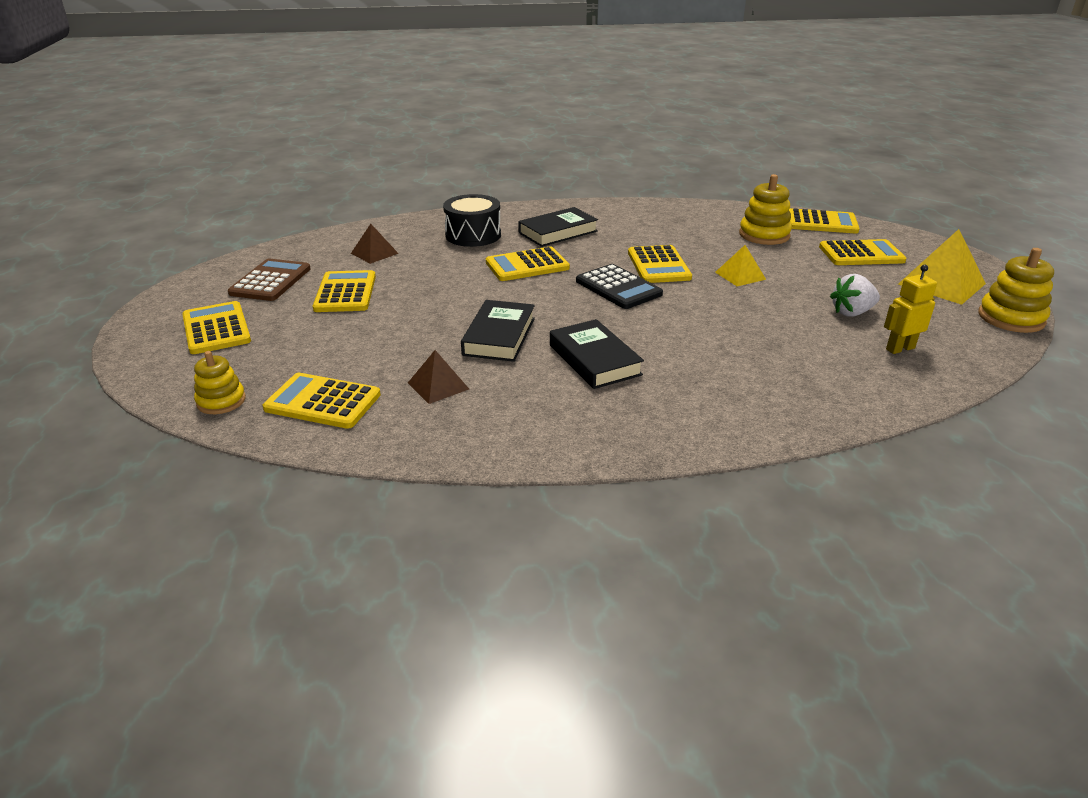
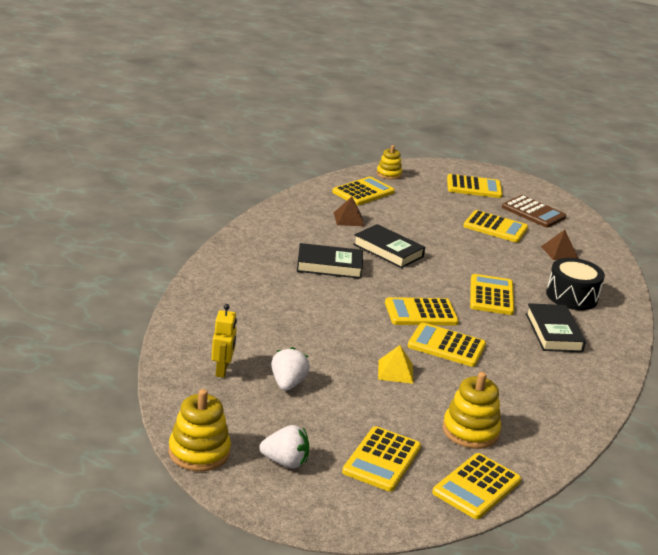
camera: 115 degrees right, 5 degrees down
(618, 288) = (421, 313): black calculator -> yellow calculator
(941, 284) = (285, 462): yellow pyramid -> white strawberry

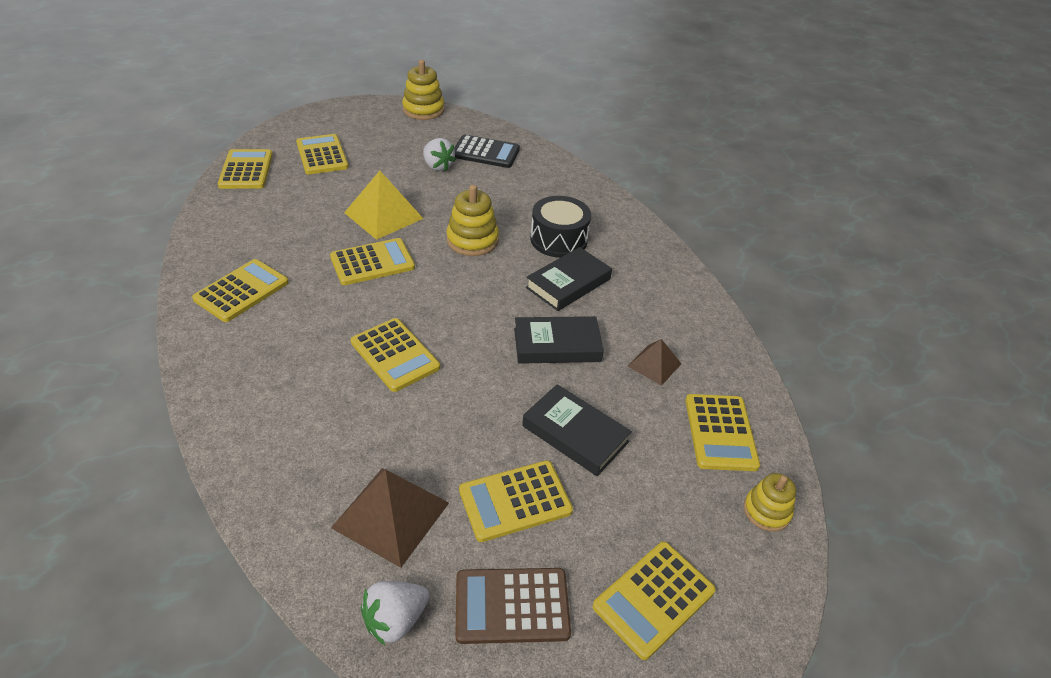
camera: 135 degrees right, 15 degrees up
(222, 370) = (485, 152): yellow robot -> black calculator
(285, 462) = (374, 127): white strawberry -> white strawberry (395, 620)
(395, 371) = (383, 215): yellow pyramid -> yellow pyramid, size x1.71
(421, 313) = (431, 283): yellow calculator -> yellow calculator (242, 291)
(470, 431) = (283, 202): yellow stacking toy -> yellow stacking toy (472, 240)
(553, 332) = (290, 346): black book -> black book (575, 434)
(559, 252) = (390, 515): brown pyramid -> brown pyramid, size x1.71
(571, 296) = (310, 423): black drum -> black drum (558, 240)

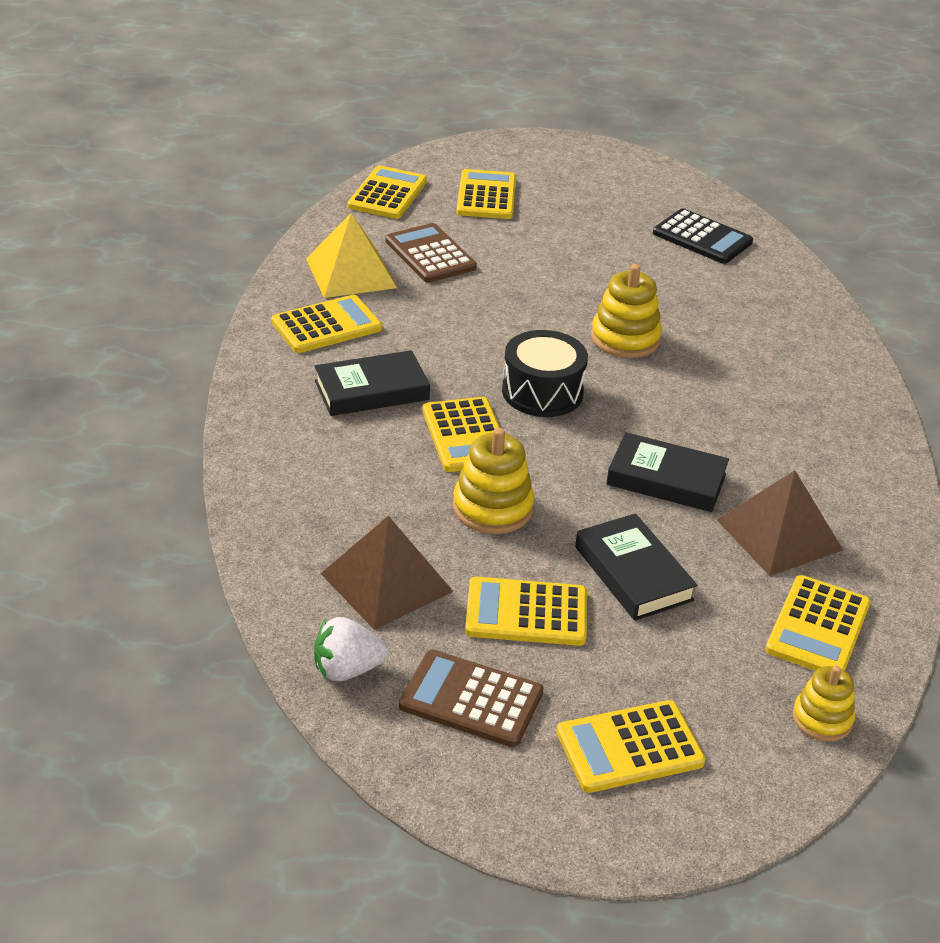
camera: 25 degrees right, 5 degrees down
(300, 210) = (430, 254): none -> brown calculator
(372, 262) = (488, 333): yellow calculator -> none
(383, 215) = (528, 283): yellow pyramid -> yellow pyramid (350, 273)
(423, 110) = (646, 166): yellow stacking toy -> yellow stacking toy (492, 508)
(437, 166) = (627, 241): white strawberry -> none
(558, 240) = (740, 365): black drum -> black drum (542, 392)
(568, 283) = (722, 418): black book -> black book (371, 390)
(654, 365) = (779, 534): brown pyramid -> brown pyramid, size x1.71

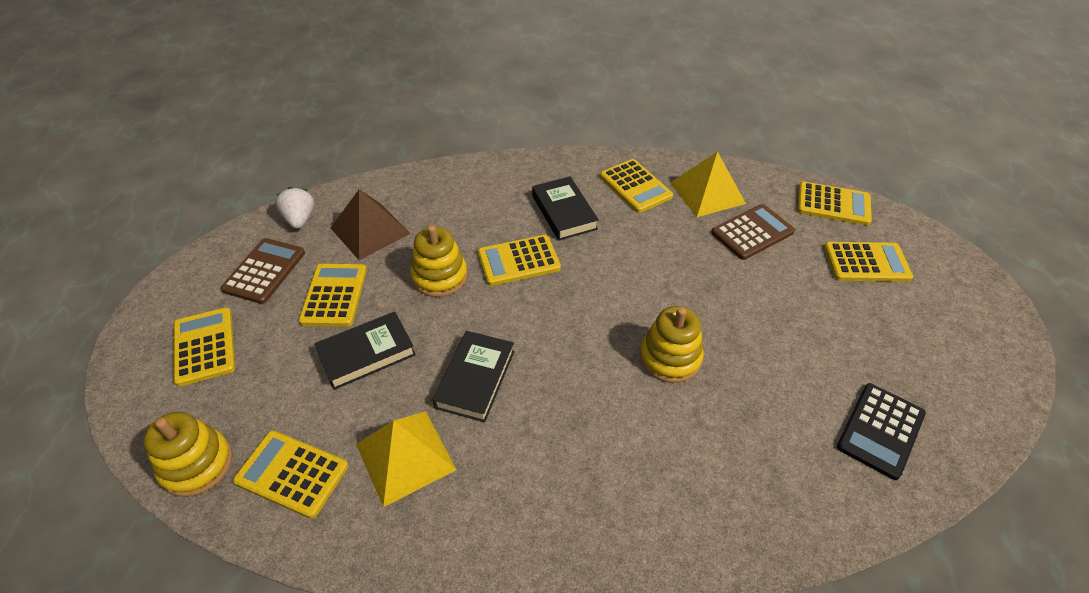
camera: 90 degrees right, 10 degrees up
(542, 392) = (579, 302): black drum -> none
(779, 534) = (405, 456): brown pyramid -> yellow pyramid
(822, 719) = (197, 464): yellow stacking toy -> yellow stacking toy, size x1.53

